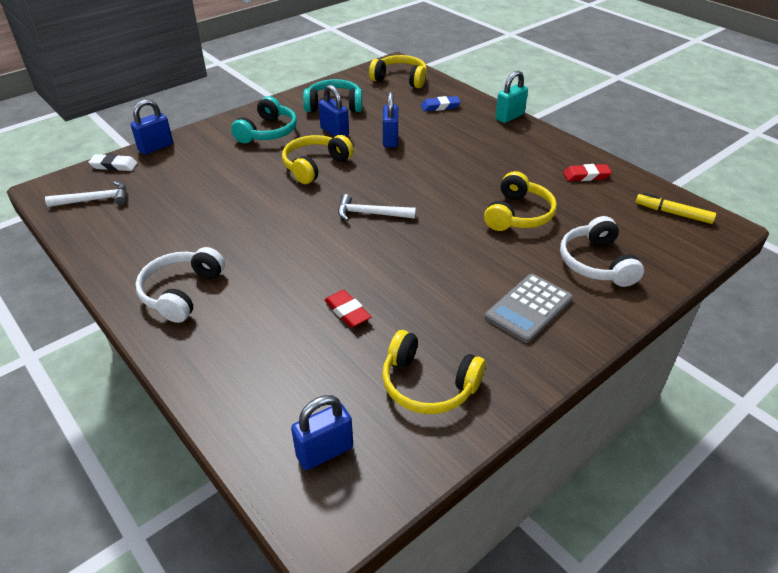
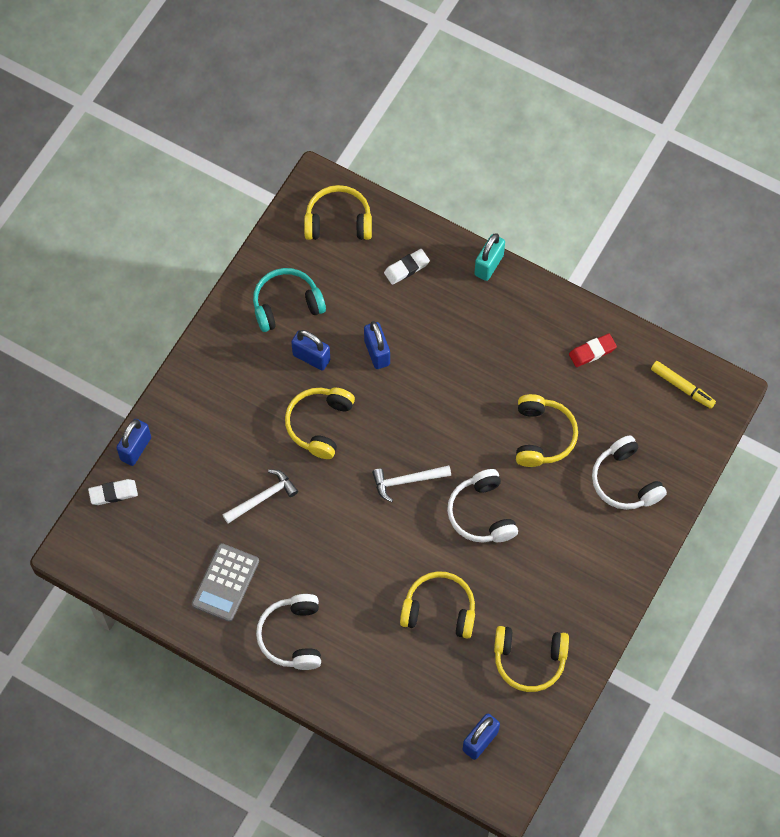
camera: 20 degrees left, 25 degrees up
(95, 200) = (133, 550): white hammer -> white hammer (263, 498)
(268, 132) = (239, 381): turquoise headphones -> none
(347, 312) = (439, 610): red eraser -> yellow headphones
(432, 251) = (481, 514): none -> white headphones
(440, 106) = (406, 268): blue eraser -> white eraser
(528, 308) = (582, 555): grey calculator -> grey calculator (225, 582)
(673, 213) = (682, 387): yellow marker -> yellow marker turned 150 degrees counterclockwise

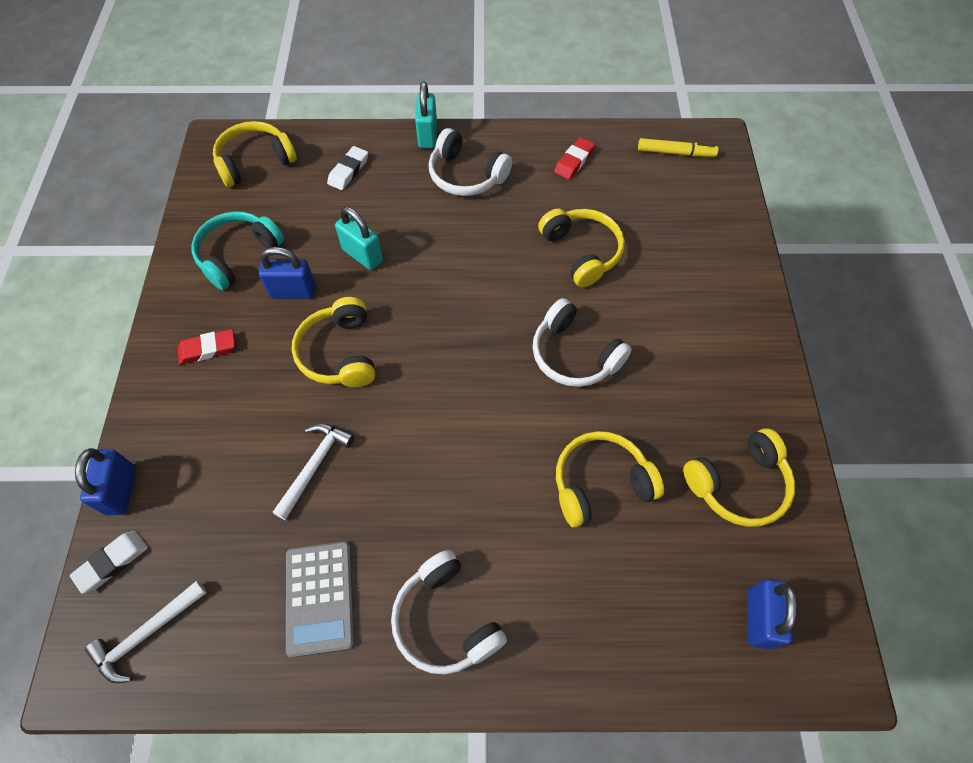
camera: 30 degrees left, 5 degrees down
(231, 373) = (208, 349): none -> red eraser
(377, 352) = (362, 255): blue padlock -> turquoise padlock
(407, 481) = (472, 362): white hammer -> white hammer (146, 634)
(625, 481) = (690, 253): white headphones -> white headphones (466, 175)

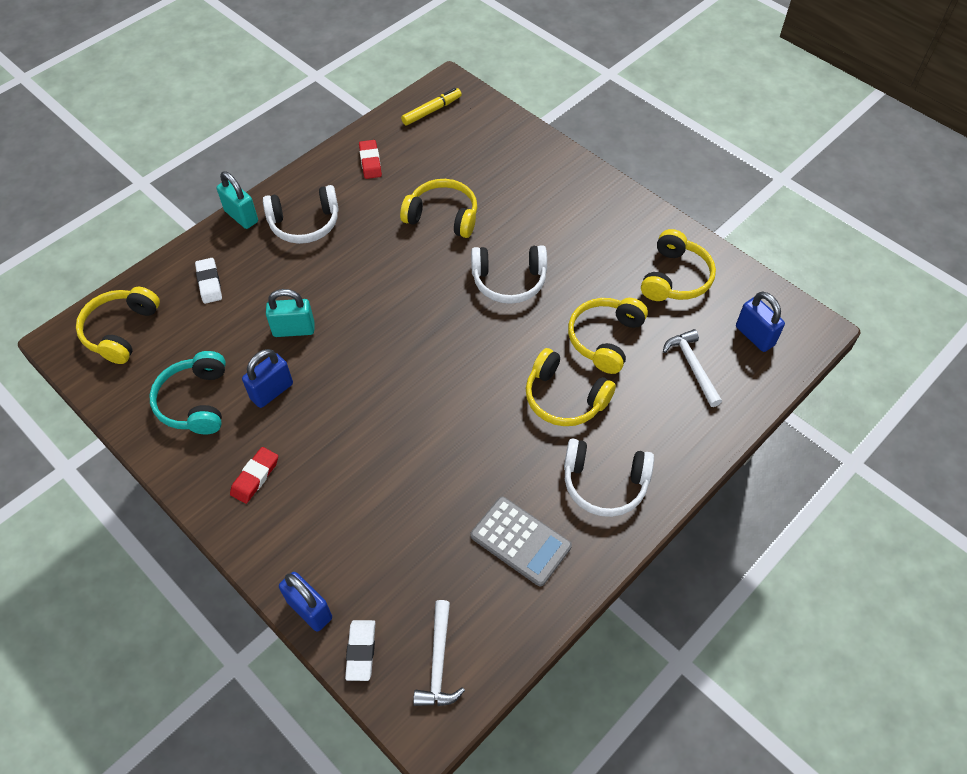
camera: 45 degrees left, 5 degrees down
(315, 466) = (425, 477): white hammer -> white hammer (692, 366)
(339, 353) = (356, 401): yellow headphones -> yellow headphones (564, 398)

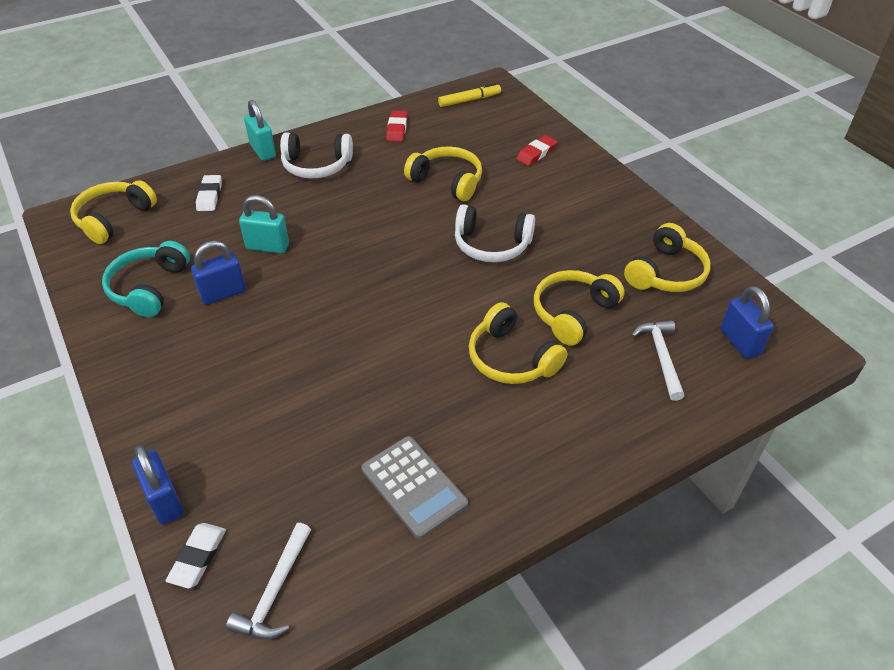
camera: 15 degrees right, 10 degrees down
(255, 477) = (172, 364): red eraser -> red eraser (536, 153)
(604, 483) = (527, 450): white headphones -> none

